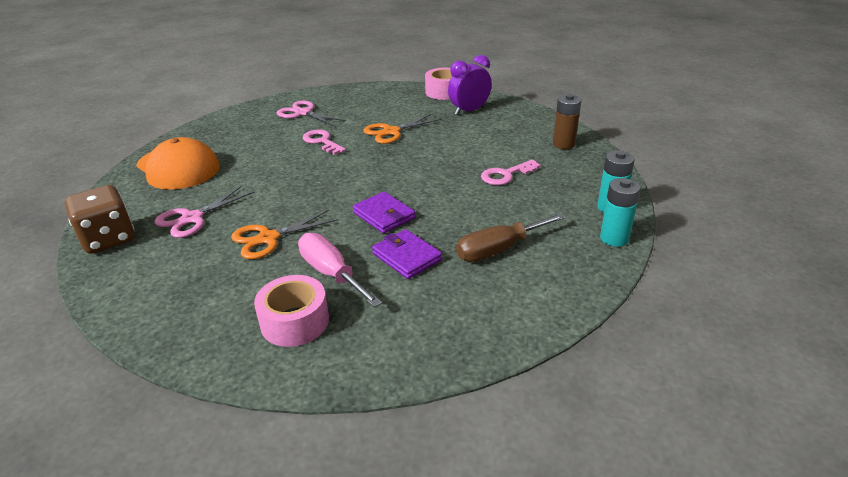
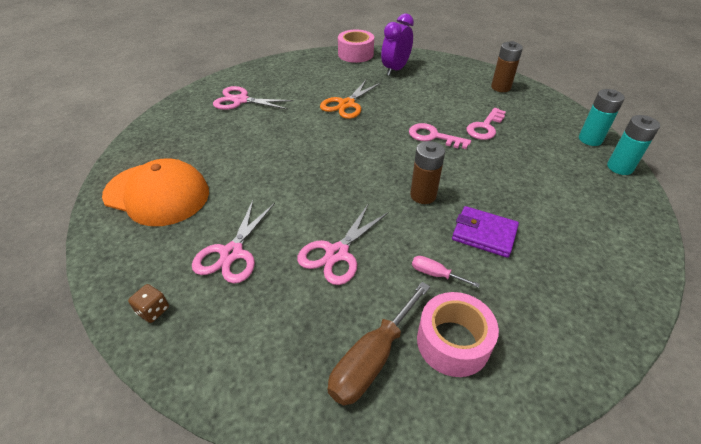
camera: 25 degrees left, 10 degrees up
(108, 239) = (153, 310): brown dice -> brown dice, size x0.43
(268, 238) = (337, 253): orange scissors -> pink scissors
(322, 142) = (289, 128): pink key -> pink key (433, 136)
(331, 273) = (435, 274): pink screwdriver -> pink screwdriver, size x0.50
(384, 215) = (423, 195): purple wallet -> brown battery
(499, 249) = (549, 203): brown screwdriver -> brown screwdriver (372, 359)

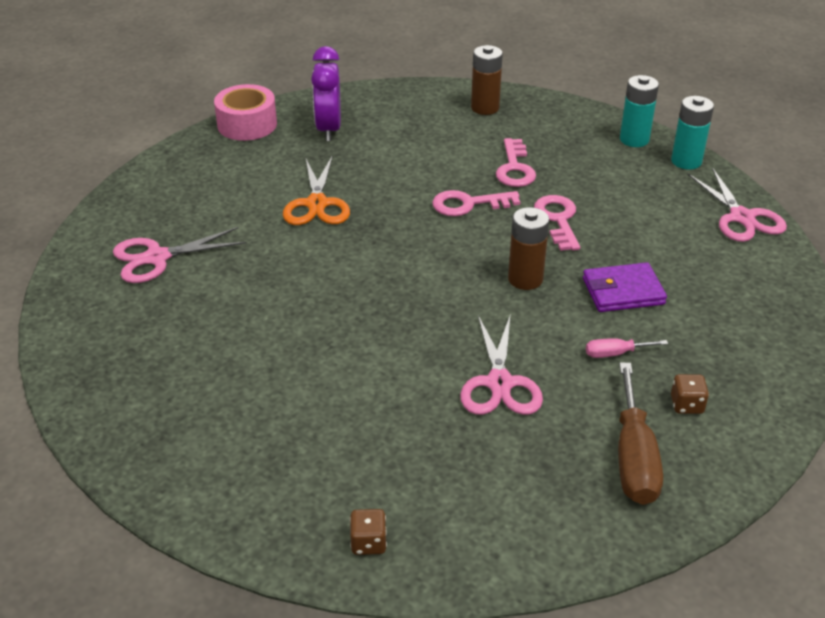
camera: 35 degrees left, 5 degrees down
(157, 194) = (201, 428): orange cap -> none
(232, 253) = (385, 442): pink scissors -> pink scissors (742, 217)
(453, 342) = (686, 405): pink tape -> brown dice
(483, 168) = (558, 220): none -> pink key

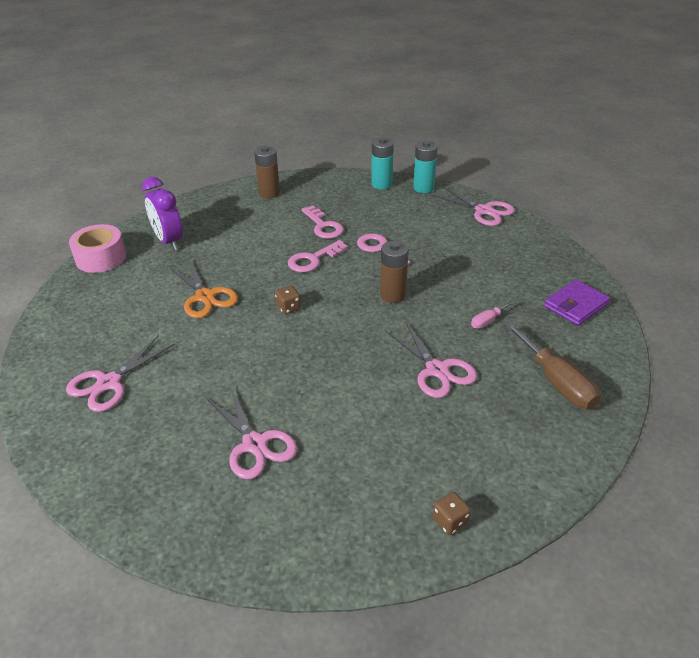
camera: 30 degrees left, 0 degrees up
(242, 376) = (255, 444): none -> pink scissors
(623, 291) = (458, 280): purple wallet -> purple wallet (575, 305)
(686, 405) = (555, 335): brown dice -> brown dice (288, 308)

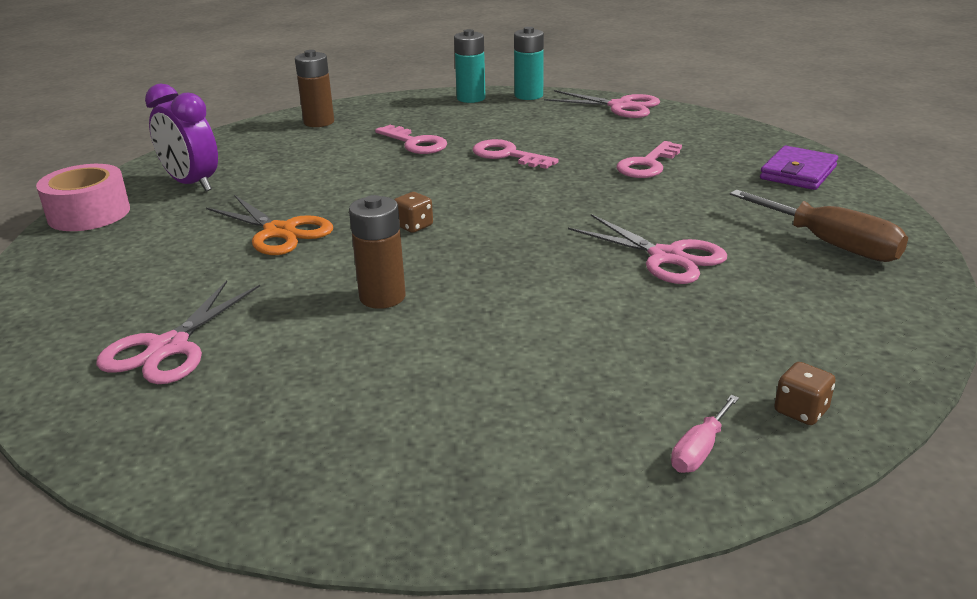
camera: 15 degrees left, 10 degrees down
(255, 444) = (450, 378): pink scissors -> none
(313, 259) = (421, 175): pink key -> pink key (647, 164)
(393, 295) = (555, 194): brown battery -> brown battery (382, 297)
(488, 321) = (699, 201): pink screwdriver -> pink screwdriver (699, 450)

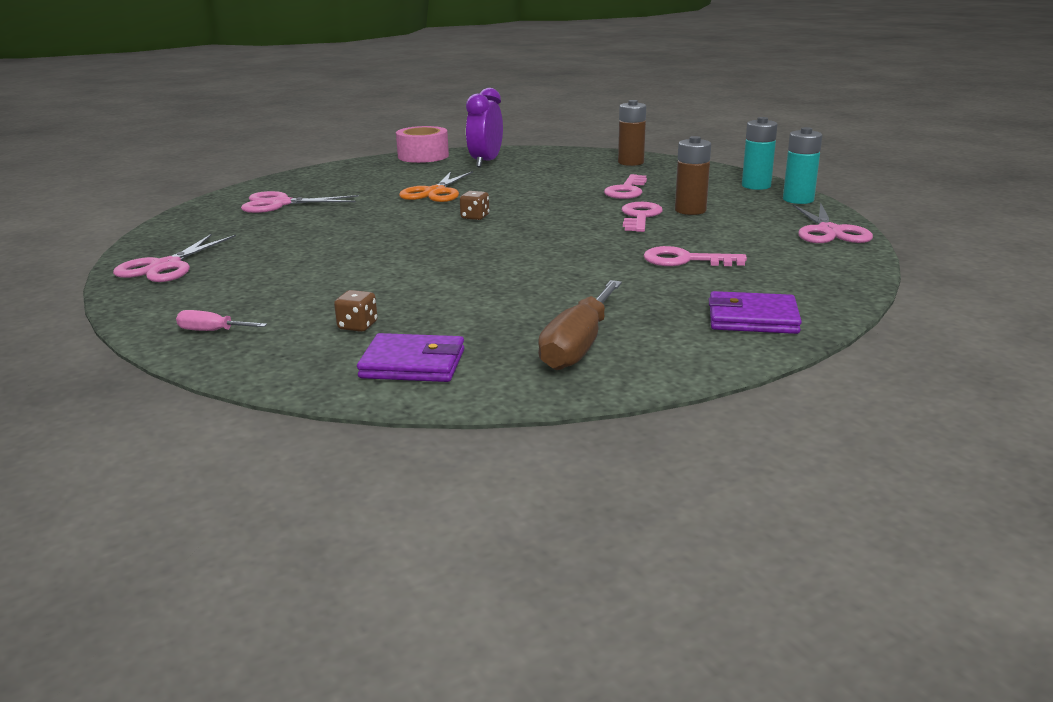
camera: 65 degrees right, 5 degrees down
(382, 297) = (365, 229): brown battery -> brown battery (690, 210)
(666, 257) = (491, 290): pink scissors -> pink scissors (166, 266)
(801, 411) = (270, 356): brown dice -> brown dice (358, 326)
(850, 326) = (413, 364): none -> purple wallet

